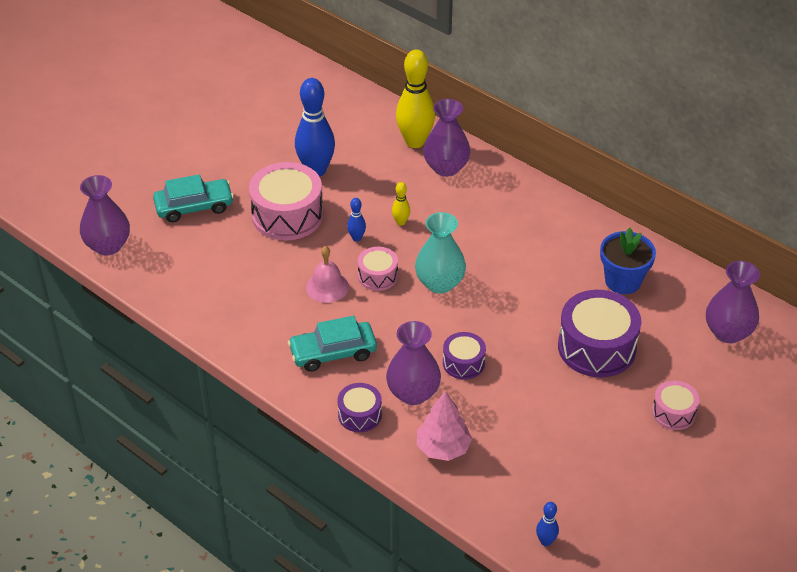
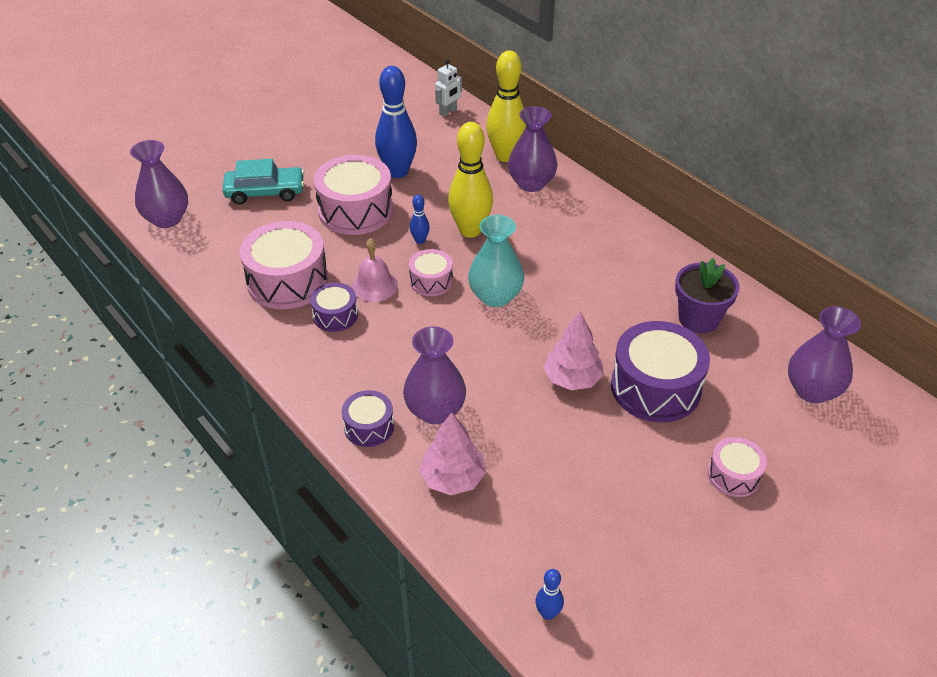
camera: 10 degrees right, 0 degrees up
(245, 292) = (287, 281): none -> pink drum
(333, 353) = (360, 355): turquoise car -> none
(347, 100) = (448, 112): none -> white robot
(401, 222) = (470, 230): yellow bowling pin -> yellow bowling pin, size x2.24
(463, 363) = (500, 385): purple drum -> purple drum (335, 315)
(524, 349) = (572, 379): none -> pink tree
(623, 281) = (698, 319): blue flower pot -> purple flower pot

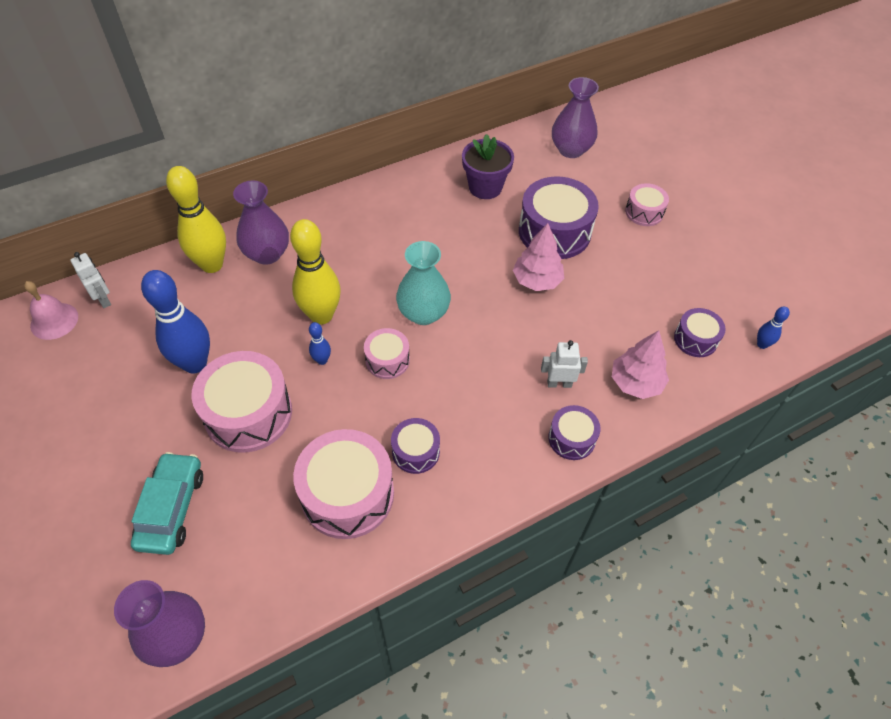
camera: 80 degrees left, 10 degrees up
(374, 285) = (380, 410): pink bell -> pink bell (54, 321)
(435, 411) = (559, 383): purple vase -> white robot
(534, 537) = (695, 339): none -> purple drum

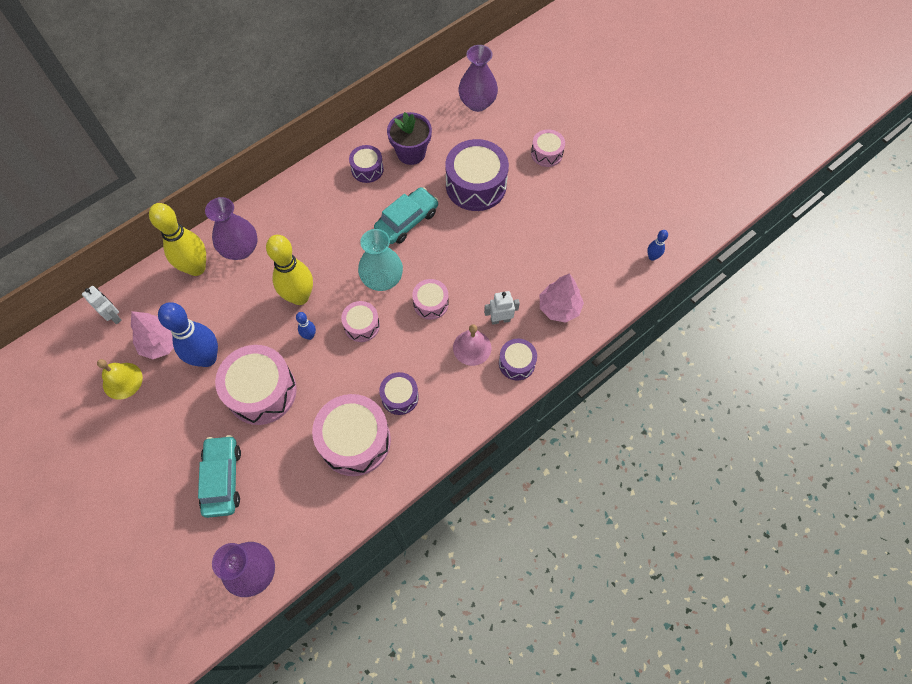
camera: 10 degrees left, 10 degrees up
(54, 321) = (78, 343): pink bell -> pink bell (472, 347)
(90, 371) = (122, 380): none -> yellow bell
(466, 256) = (407, 221): none -> turquoise car
(476, 350) = (431, 303): none -> pink drum
(537, 280) = (469, 233): pink tree -> pink tree (161, 343)
(695, 339) = (601, 262): purple drum -> purple drum (367, 169)

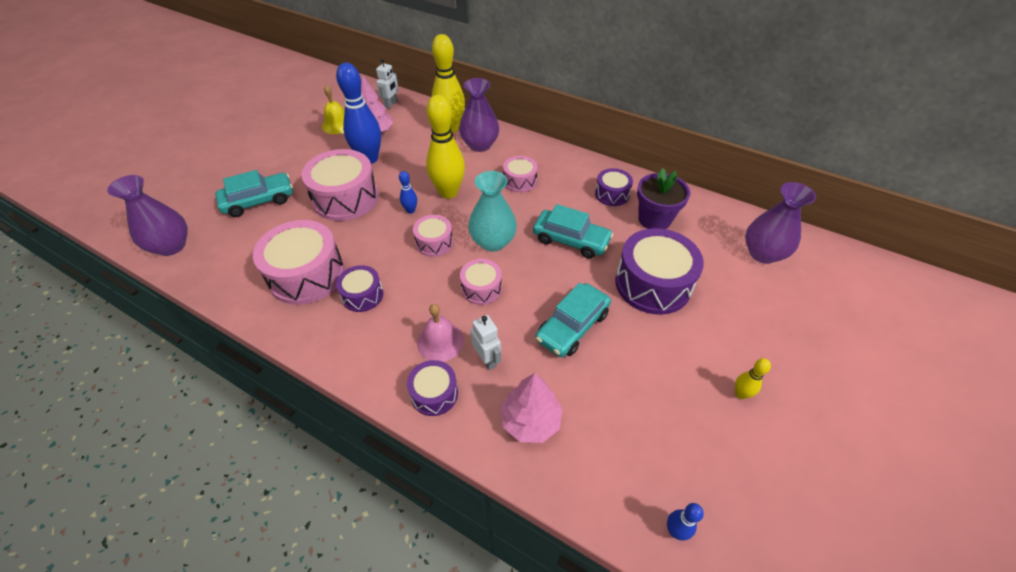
camera: 70 degrees right, 15 degrees down
(493, 253) = (572, 326): none -> turquoise car
(546, 154) = (749, 341): pink drum -> pink drum (519, 181)
(582, 180) = (740, 394): none -> yellow bowling pin

